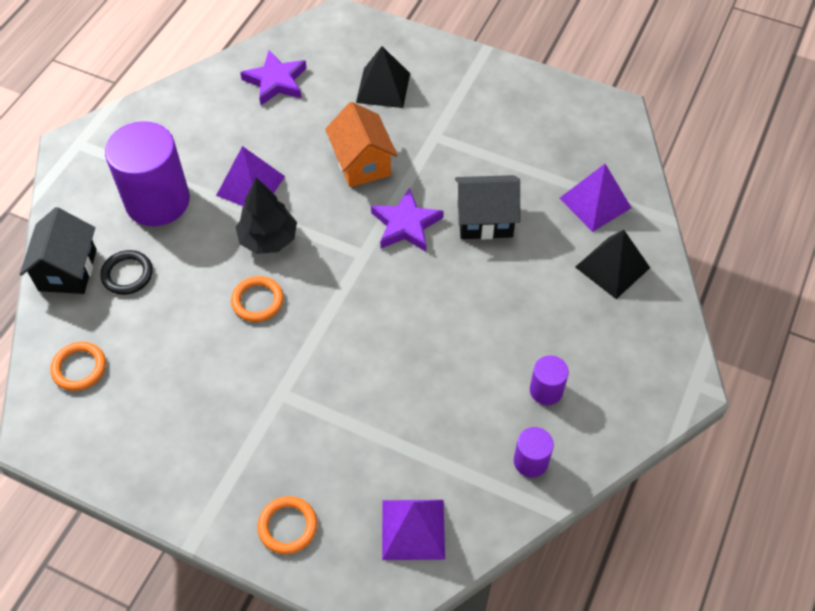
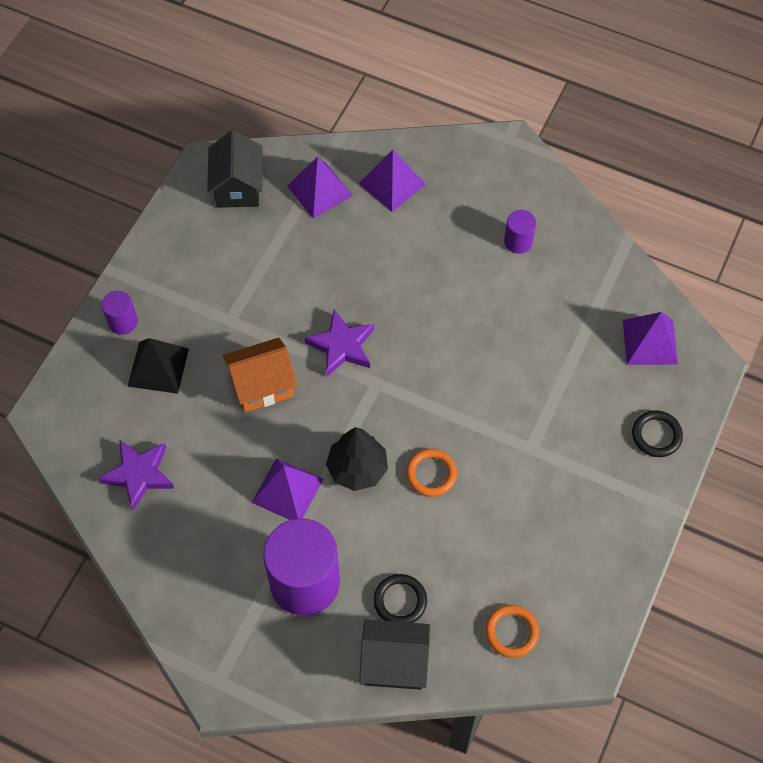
camera: 90 degrees left, 5 degrees up
(287, 526) = (656, 435): orange ring -> black ring
(485, 220) = (337, 279): black house -> black house (238, 187)
(531, 461) = (584, 256): purple cylinder -> purple cylinder (123, 322)
(612, 267) = (392, 184): black pyramid -> purple pyramid

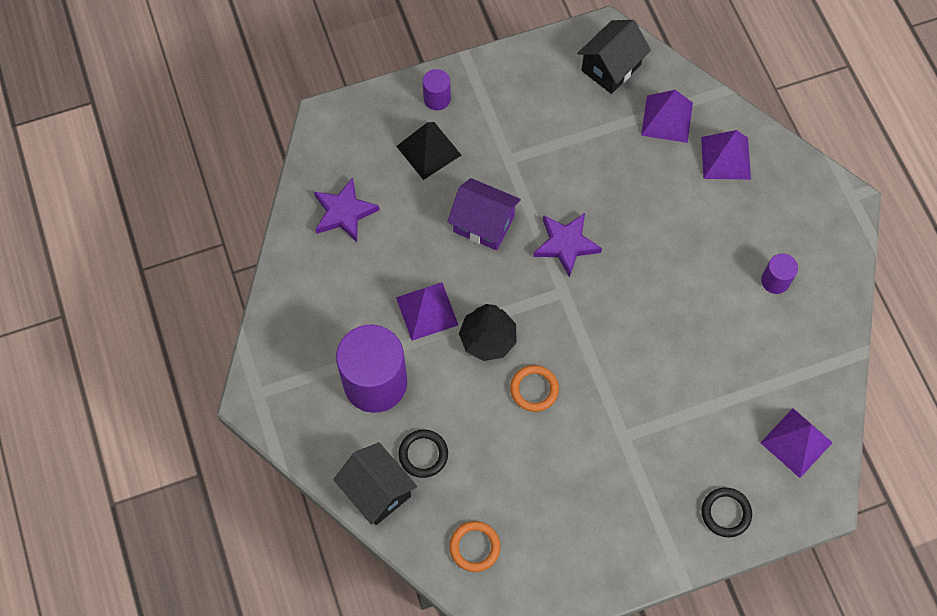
camera: 45 degrees right, 5 degrees up
(262, 385) = (483, 224): orange house -> purple house

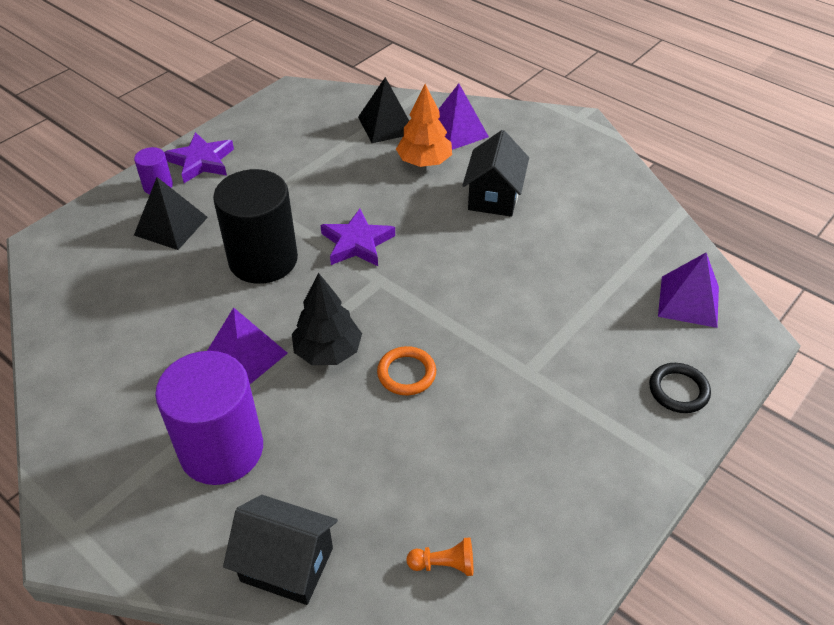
camera: 30 degrees left, 20 degrees down
(344, 213) = (102, 309): purple star -> purple star (201, 161)
(423, 454) = (321, 495): black ring -> none
(474, 547) = (444, 564): orange ring -> orange pawn
(483, 224) = (263, 260): purple house -> black cylinder
(611, 68) = (313, 111): black house -> black house (494, 197)
(667, 119) = (386, 125): purple pyramid -> black pyramid
(674, 181) = (424, 162): none -> orange tree
(775, 281) = (566, 193): purple cylinder -> none

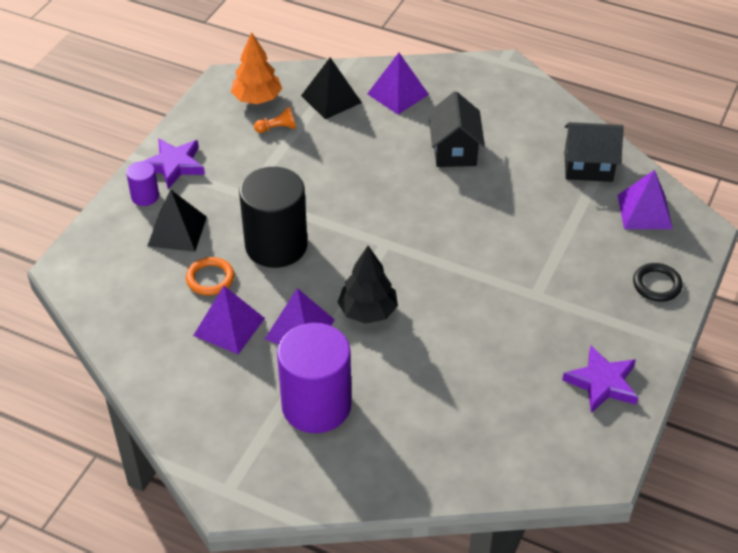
camera: 15 degrees left, 0 degrees up
(172, 336) = (229, 326): none -> purple pyramid
(287, 564) = (407, 475): black house -> black house (588, 166)
(357, 243) = (352, 215): purple star -> purple star (602, 383)
(406, 373) = (440, 315): orange ring -> orange ring (210, 279)
(424, 162) = (380, 129): orange tree -> orange tree (257, 99)
(444, 564) = (524, 448): orange pawn -> orange pawn (277, 128)

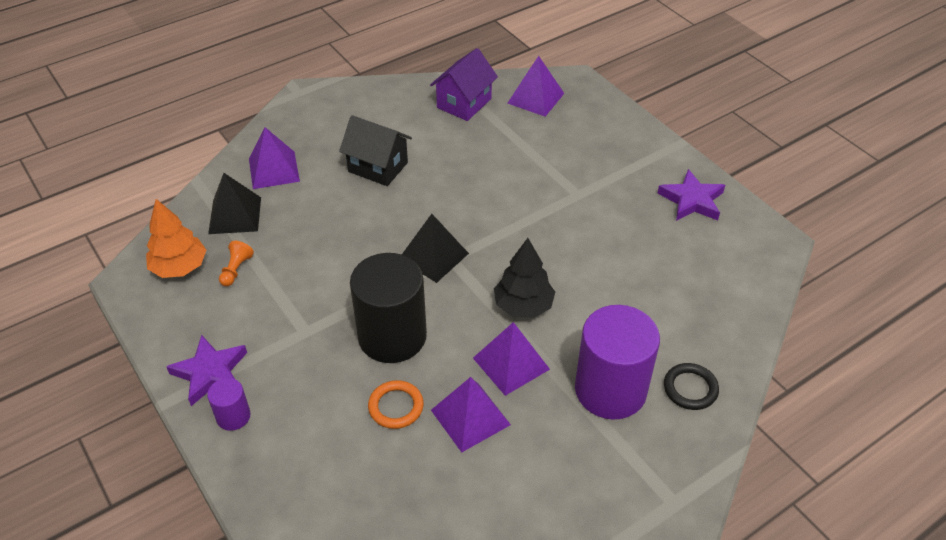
camera: 60 degrees left, 0 degrees up
(177, 231) = (308, 408): black pyramid -> black pyramid (433, 256)
(588, 166) = (464, 103): black house -> purple house
(657, 284) = (613, 127): black ring -> black ring (690, 388)

